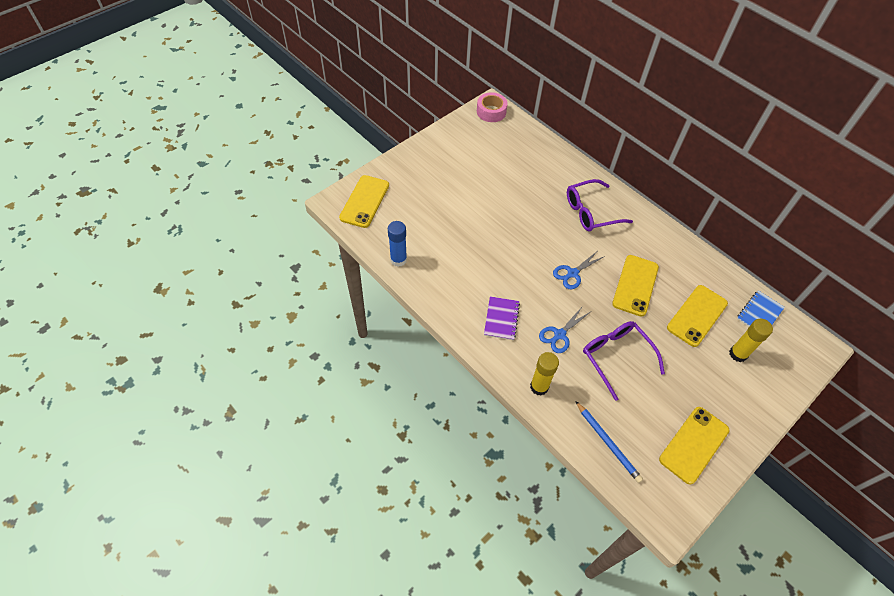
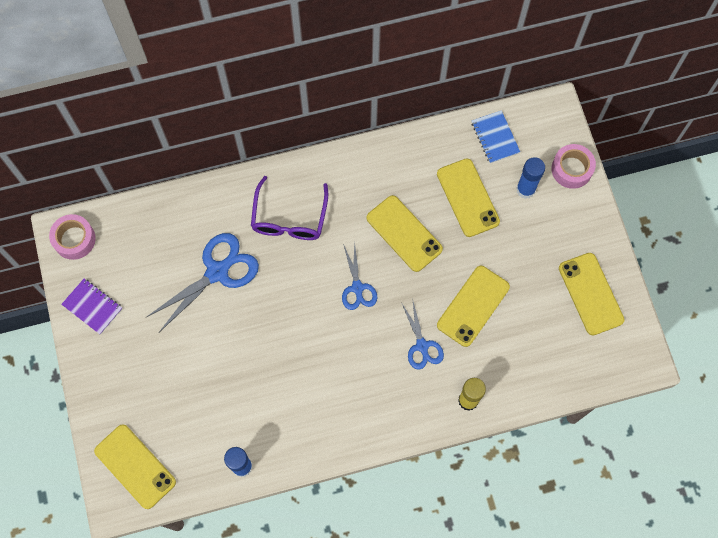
camera: 60 degrees left, 15 degrees up
(501, 319) = (374, 394): purple notebook -> purple notebook (92, 306)
(524, 189) = (217, 271): none -> blue scissors
(608, 442) = (553, 370): blue pencil -> none
(616, 357) = (473, 306): purple glasses -> yellow phone
(738, 354) = (525, 189): yellow glue stick -> blue glue stick
(784, 381) = (571, 169): none -> pink tape

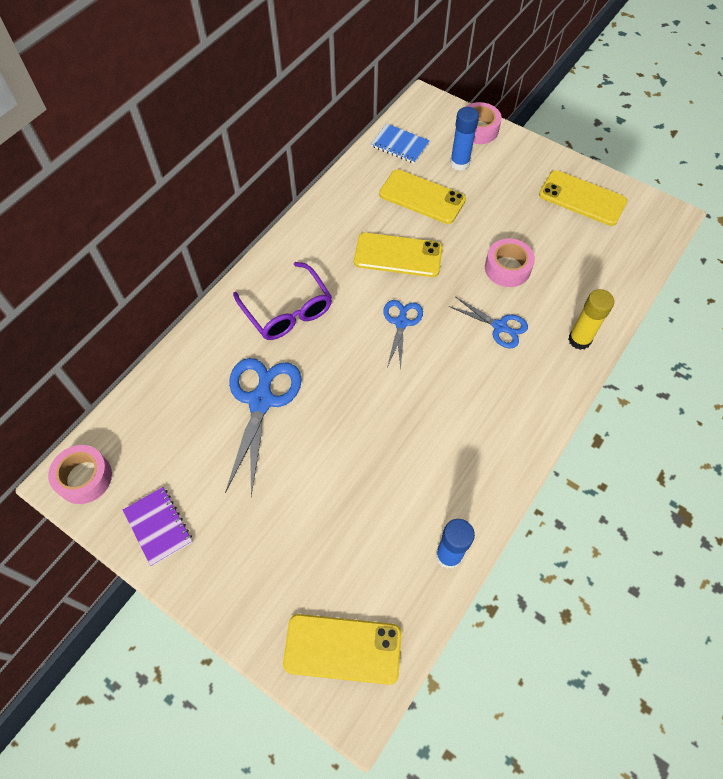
camera: 40 degrees left, 10 degrees down
(92, 306) = (158, 526): purple notebook -> purple notebook turned 60 degrees clockwise
(357, 288) = (401, 322): blue scissors -> blue scissors turned 120 degrees counterclockwise
(473, 306) = (507, 268): yellow phone -> pink tape

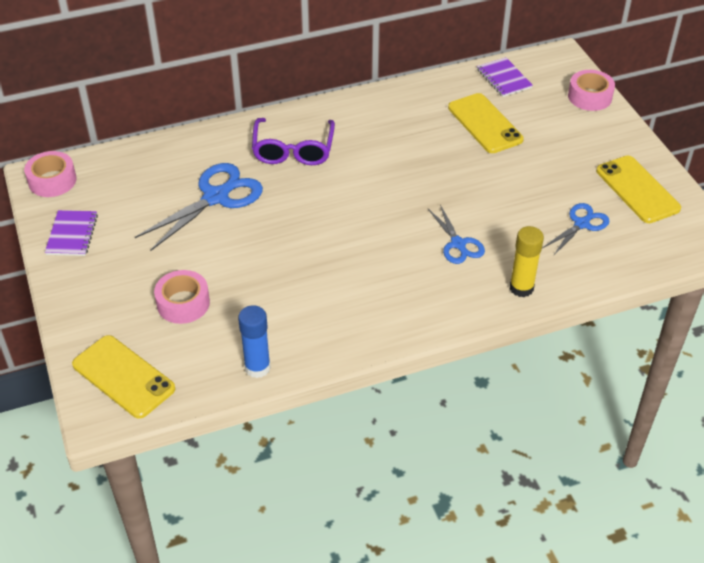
camera: 35 degrees right, 15 degrees down
(398, 255) = (421, 154): yellow phone -> none
(400, 145) = (503, 79): blue notebook -> purple notebook
(401, 322) = (376, 201): blue scissors -> blue scissors (582, 224)
(459, 163) = (545, 114): blue glue stick -> none
(507, 268) = (509, 207): pink tape -> pink tape (183, 303)

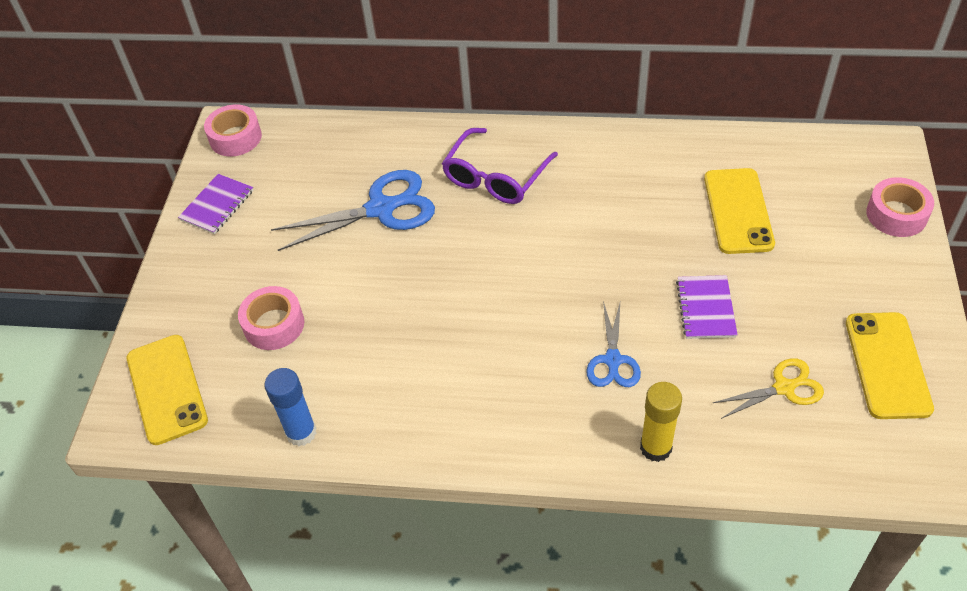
camera: 30 degrees right, 5 degrees up
(503, 79) = (796, 158): purple notebook -> purple notebook (705, 308)
(582, 224) = (784, 387): blue scissors -> yellow scissors

